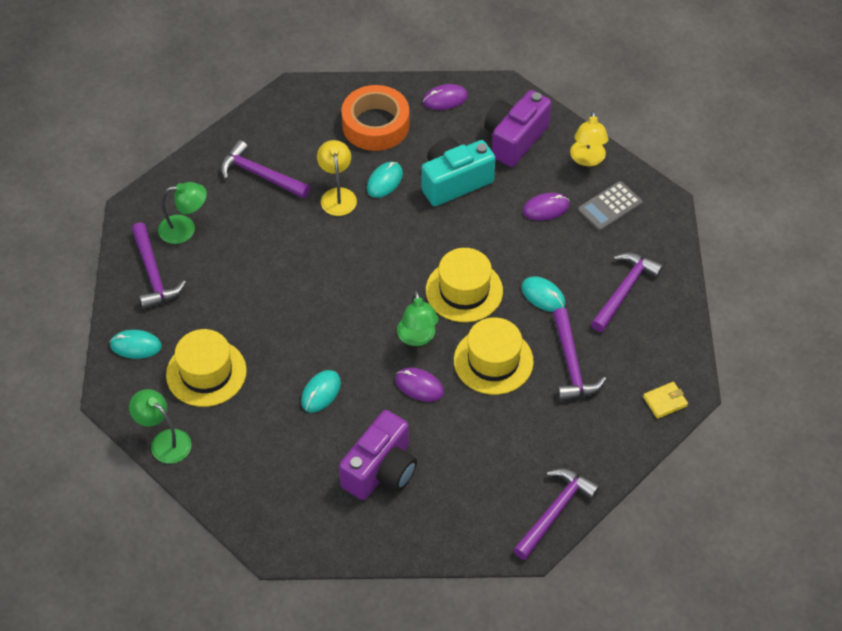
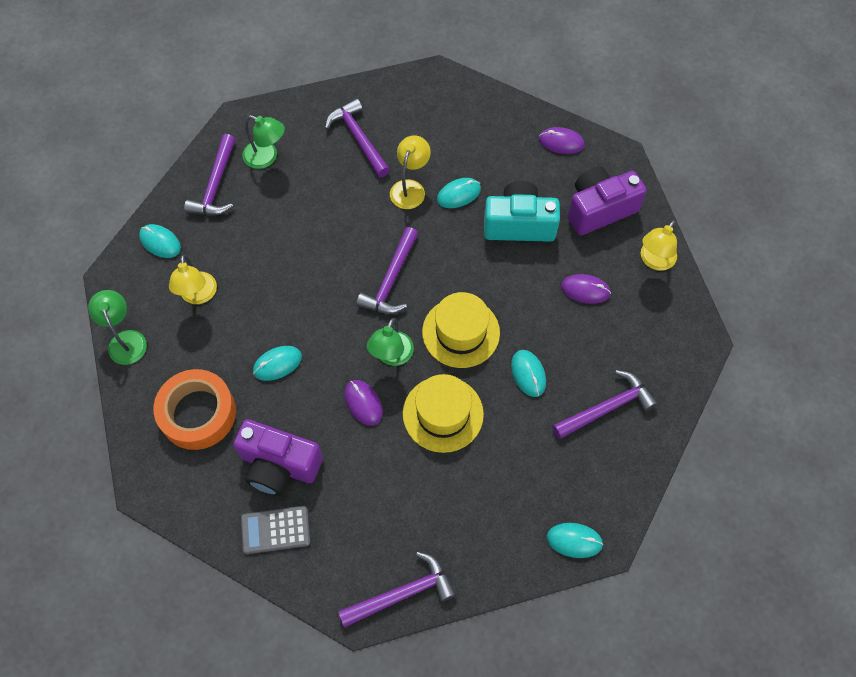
camera: 30 degrees right, 10 degrees up
(206, 373) = (198, 296): yellow hat -> yellow lamp
(375, 125) = (485, 138): orange tape -> orange tape (198, 413)
(381, 470) = (279, 465): purple camera -> purple camera turned 45 degrees clockwise
(571, 364) = (511, 455): purple hammer -> purple hammer (391, 280)
(610, 207) = (646, 318): grey calculator -> grey calculator (275, 530)
(665, 401) = (574, 540): yellow wallet -> turquoise mouse

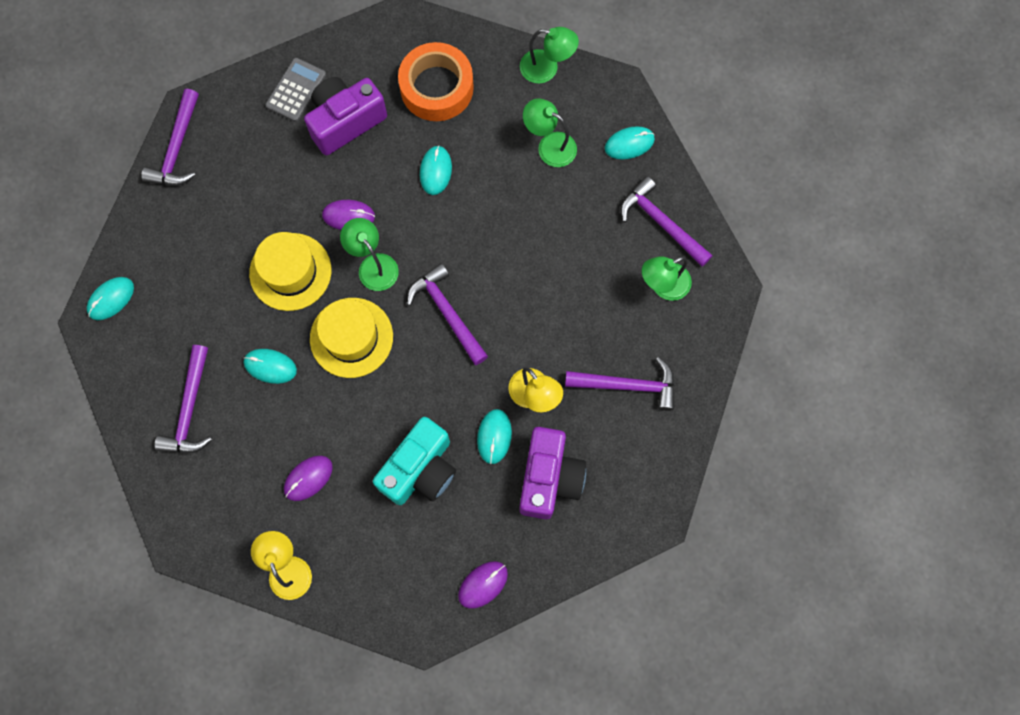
camera: 125 degrees right, 10 degrees up
(198, 296) = (549, 145): yellow lamp -> green lamp
(599, 209) = (379, 561): purple camera -> purple camera (549, 478)

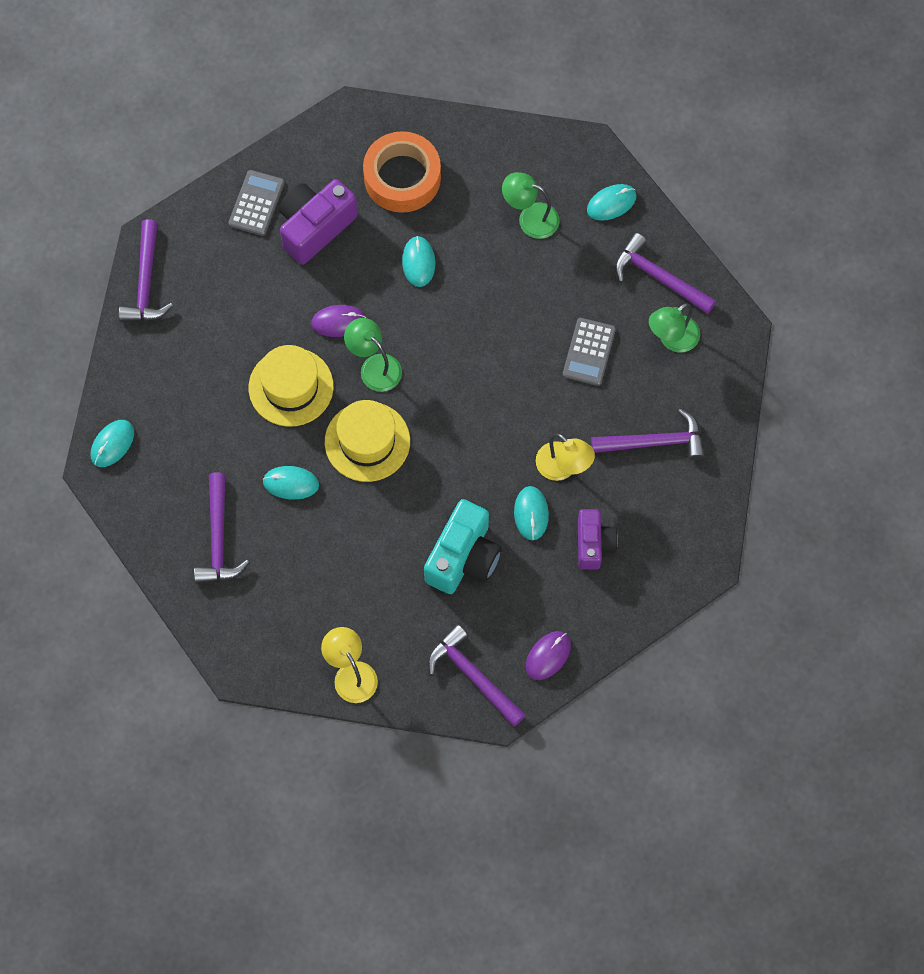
camera: 10 degrees left, 5 degrees down
(308, 478) = (353, 585): purple mouse -> none
(447, 313) = (459, 401): purple hammer -> purple hammer (473, 676)
(547, 68) = (512, 140): green lamp -> none
(549, 478) = (593, 544): purple camera -> purple camera, size x0.65
(581, 285) = (589, 352): none -> grey calculator

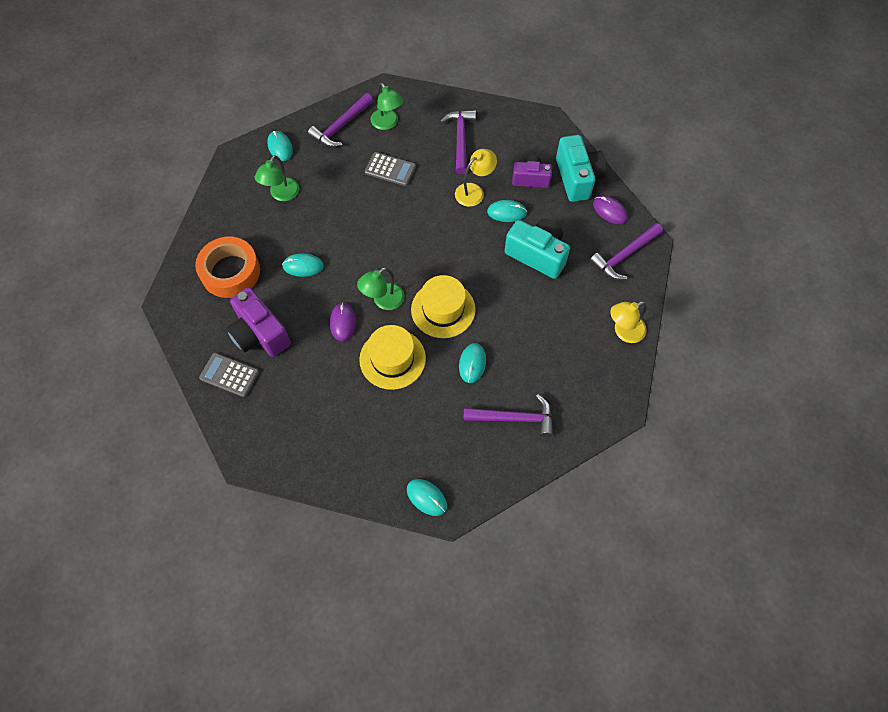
camera: 85 degrees left, 5 degrees down
(146, 282) = (284, 464): purple hammer -> none
(602, 610) = (577, 178): none -> turquoise camera

